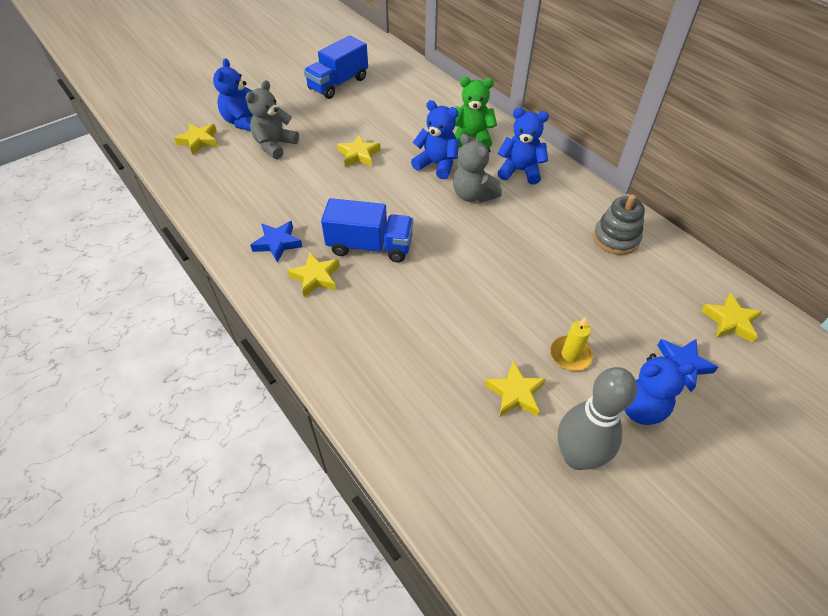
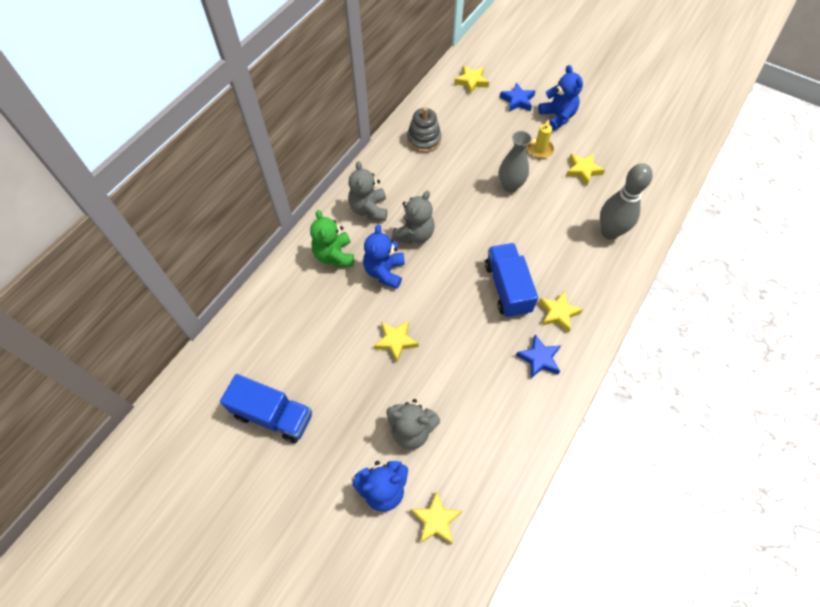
camera: 110 degrees left, 10 degrees up
(513, 298) = (510, 186): none -> grey vase
(520, 171) = (369, 209): blue teddy bear -> grey teddy bear
(577, 456) = (604, 137): grey bowling pin -> grey bowling pin (609, 232)

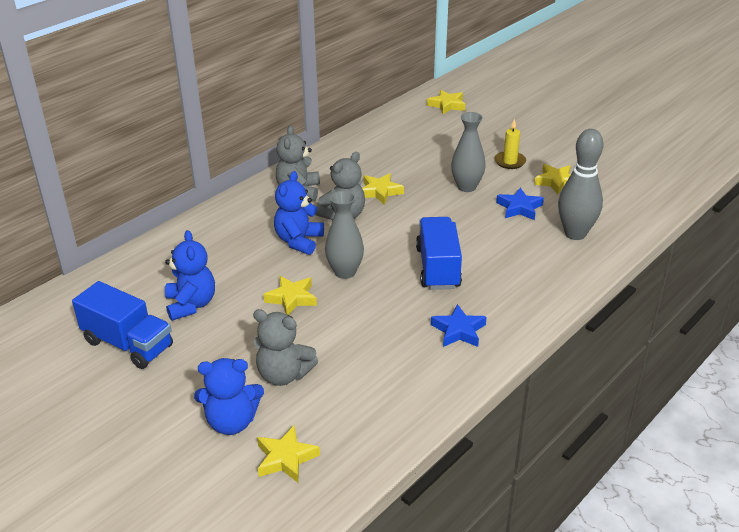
camera: 10 degrees right, 25 degrees down
(334, 255) = (247, 223): green teddy bear -> none
(424, 140) = (379, 144): grey stacking toy -> none
(432, 303) = (345, 272): none -> grey vase
(517, 100) = (495, 123): blue star -> blue star (519, 208)
(557, 117) = (538, 138): blue teddy bear -> blue teddy bear (191, 305)
(558, 313) = (493, 294): yellow star -> yellow star (380, 192)

